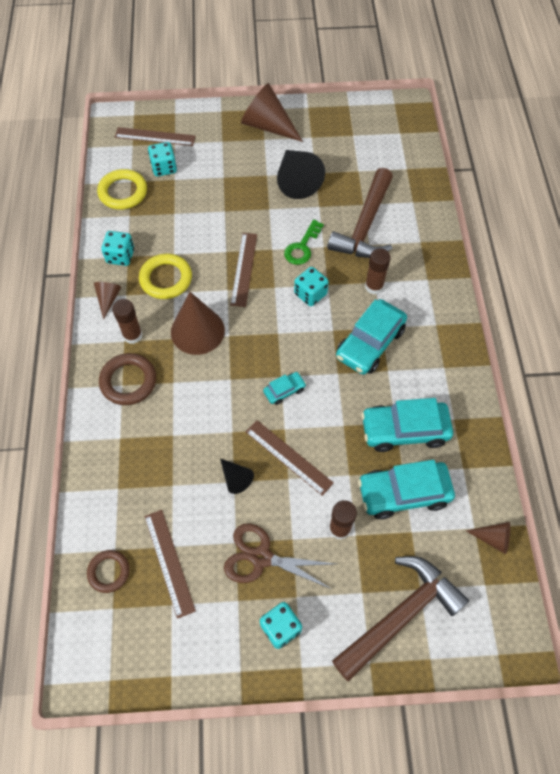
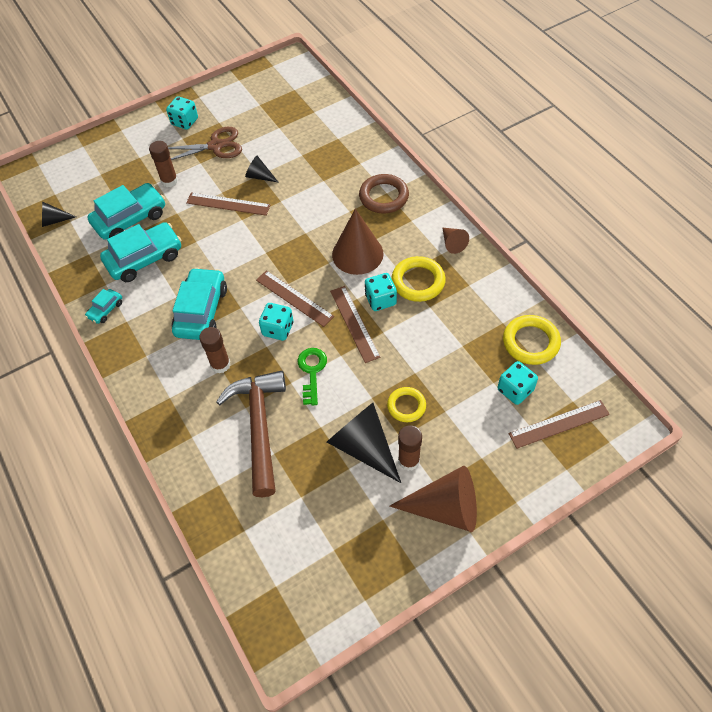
camera: 155 degrees right, 5 degrees down
(109, 572) = (309, 101): brown ring -> none
(120, 256) = (475, 282): turquoise dice -> turquoise dice (380, 300)
(132, 335) = (408, 227): brown glue stick -> brown glue stick (408, 460)
(169, 562) = (275, 120): brown ruler -> brown ruler (294, 298)
(248, 192) = (406, 406): none -> yellow ring
(284, 390) = (256, 243): turquoise car -> turquoise car (105, 310)
(401, 614) = (109, 157): brown hammer -> none
(493, 538) = (54, 220): brown cone -> black cone

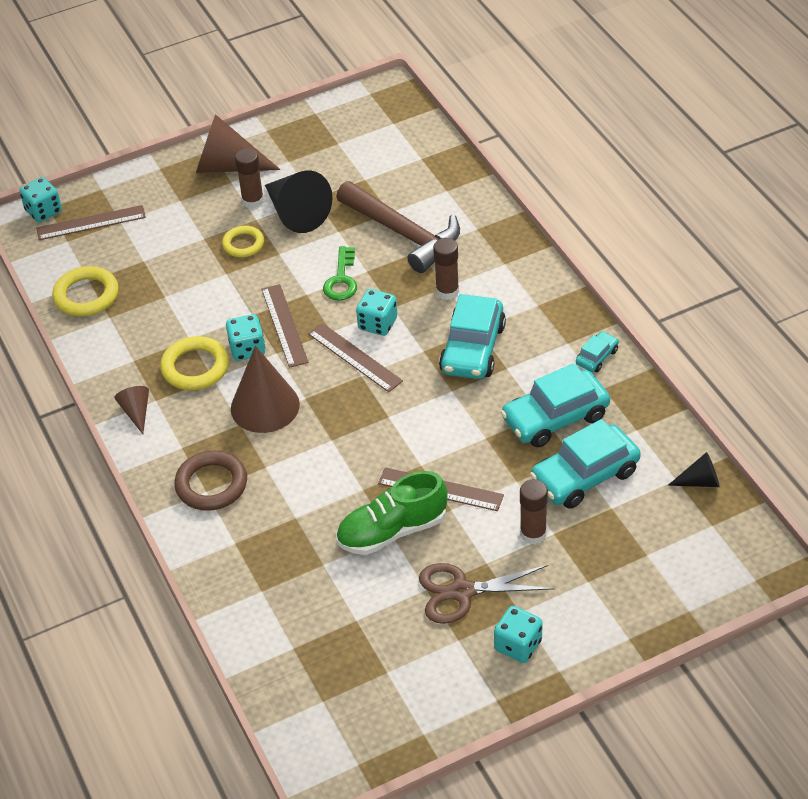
camera: 175 degrees left, 10 degrees down
(259, 176) = (392, 531): black cone -> green shoe
(259, 426) = (404, 234): brown hammer -> brown hammer turned 45 degrees counterclockwise
(515, 390) = (123, 253): turquoise dice -> turquoise dice (43, 211)

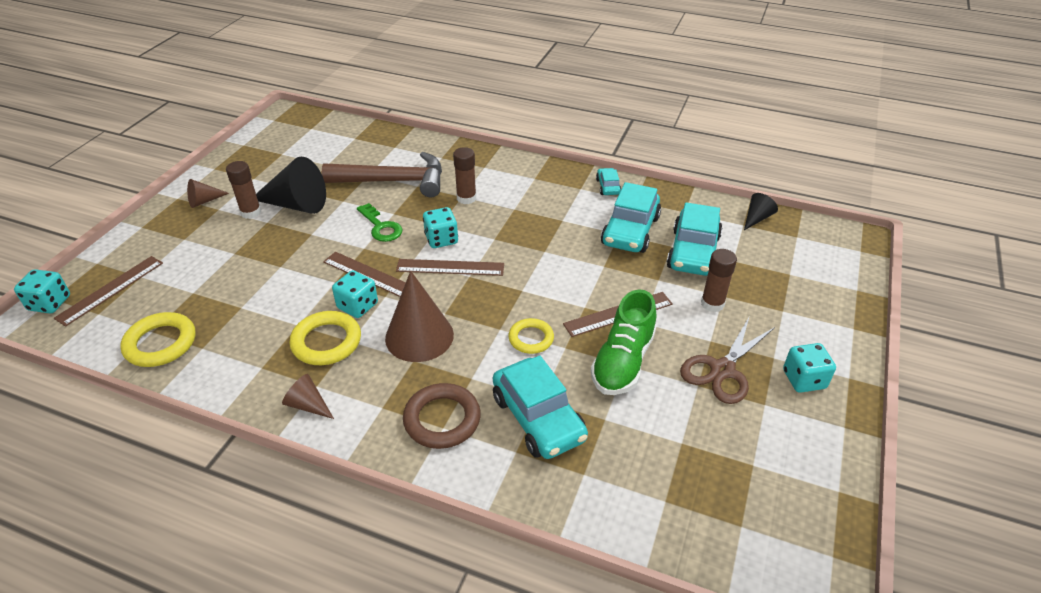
camera: 45 degrees left, 5 degrees down
(227, 166) = (204, 201): brown cone -> brown cone, size x0.51
(243, 244) = (274, 241): yellow ring -> yellow ring (531, 338)
(472, 349) = (526, 221): turquoise car -> turquoise car (538, 418)

